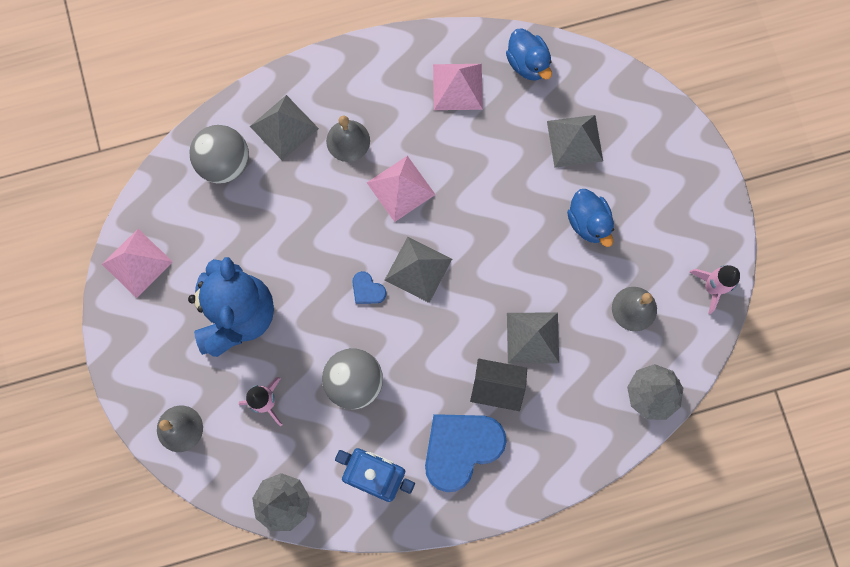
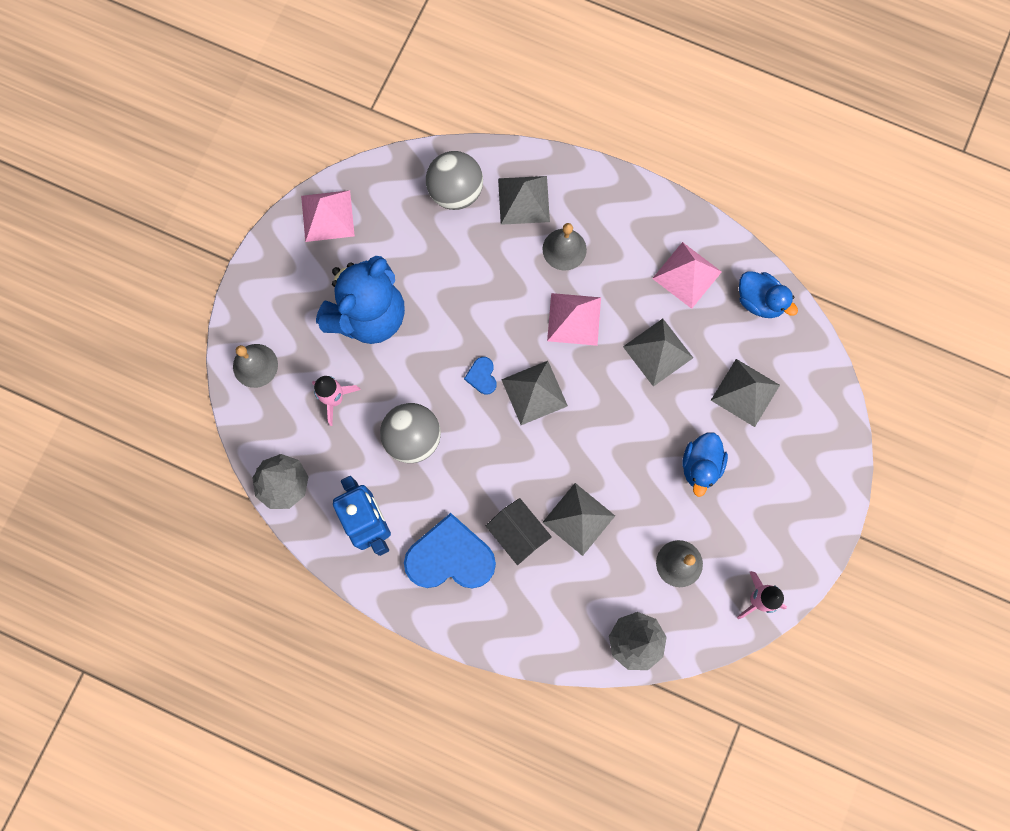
camera: 40 degrees right, 0 degrees up
(485, 162) = (657, 352): none -> grey pyramid
(528, 63) = (759, 301): blue duck -> blue duck turned 60 degrees counterclockwise

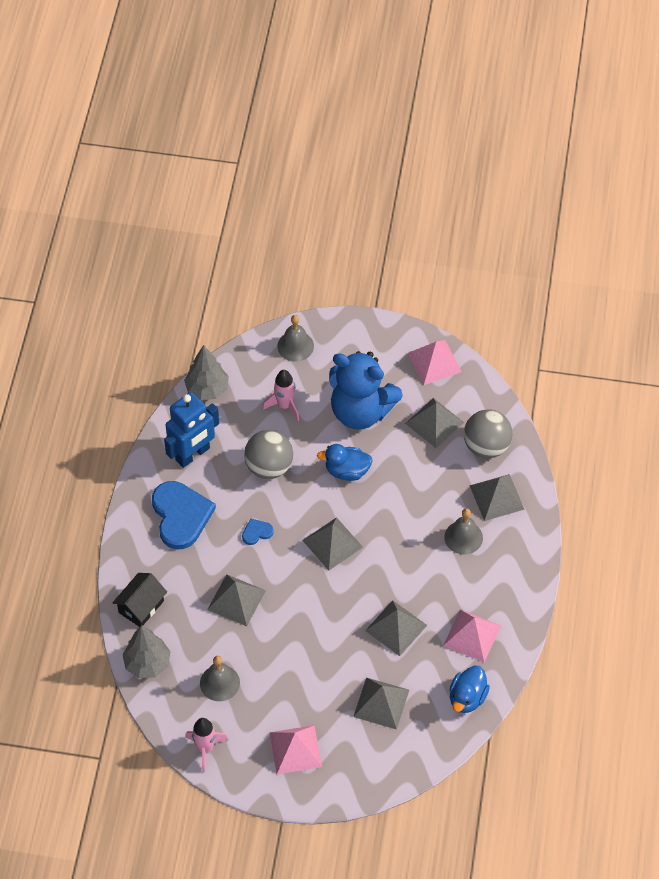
camera: 75 degrees right, 20 degrees down
(408, 238) = (434, 422): none -> grey pyramid
(482, 376) = (334, 503): blue heart -> blue heart (256, 532)
(518, 533) = (212, 559): black house -> black house (141, 606)
(574, 319) = (405, 558): pink pyramid -> pink pyramid (295, 749)
(700, 466) = (307, 681): blue duck -> blue duck (347, 471)

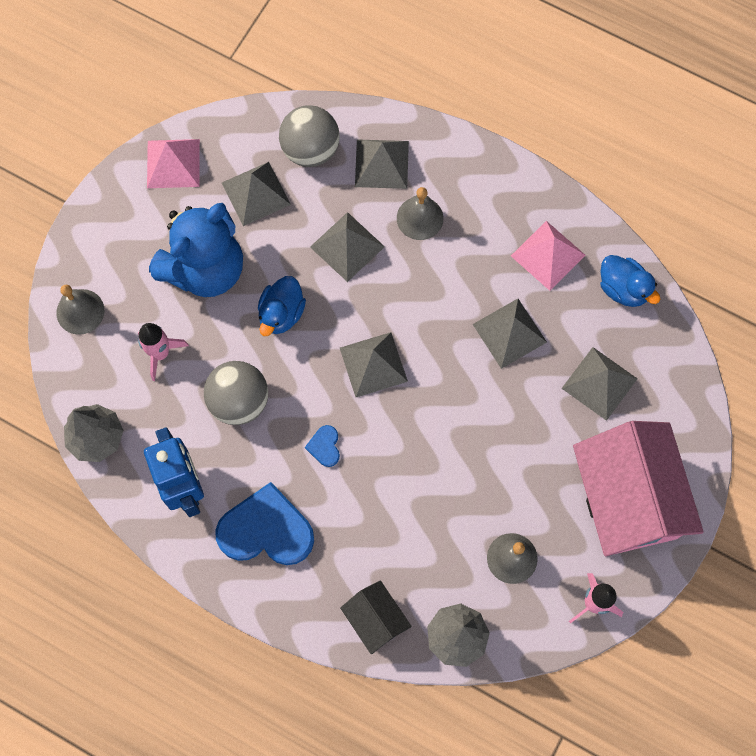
camera: 70 degrees left, 15 degrees up
(236, 600) = (408, 501): grey pyramid -> grey pyramid (347, 246)
(295, 749) = (627, 499): pink pyramid -> pink house

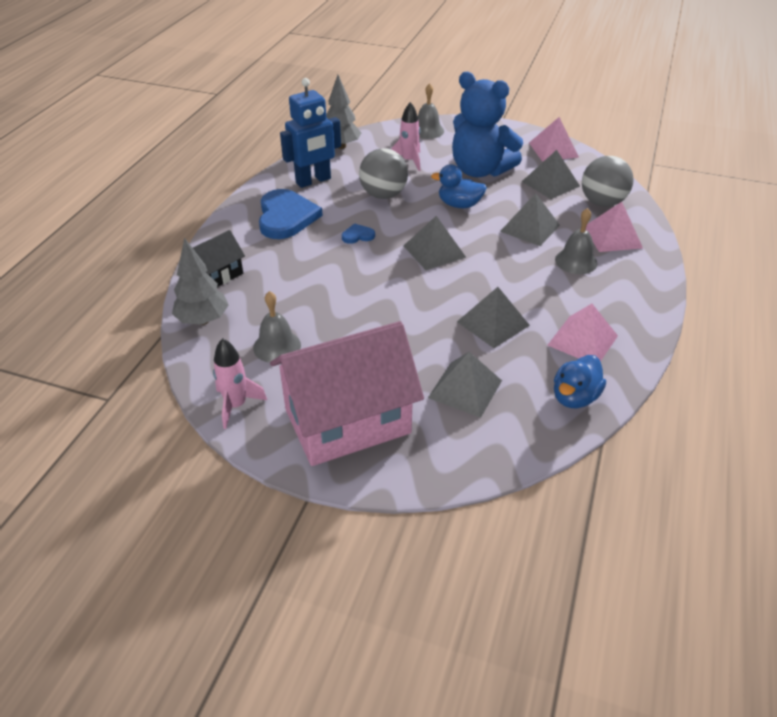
camera: 80 degrees right, 30 degrees down
(381, 163) = (613, 237): grey pyramid -> pink pyramid

